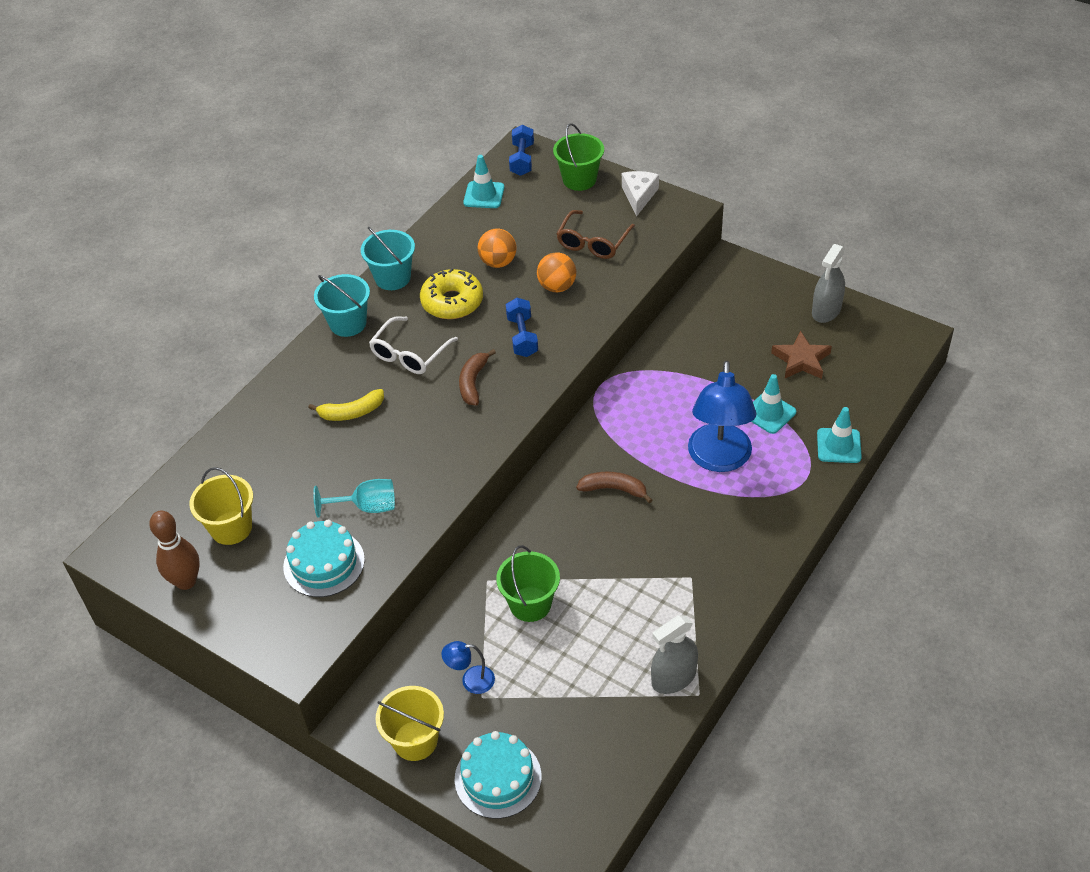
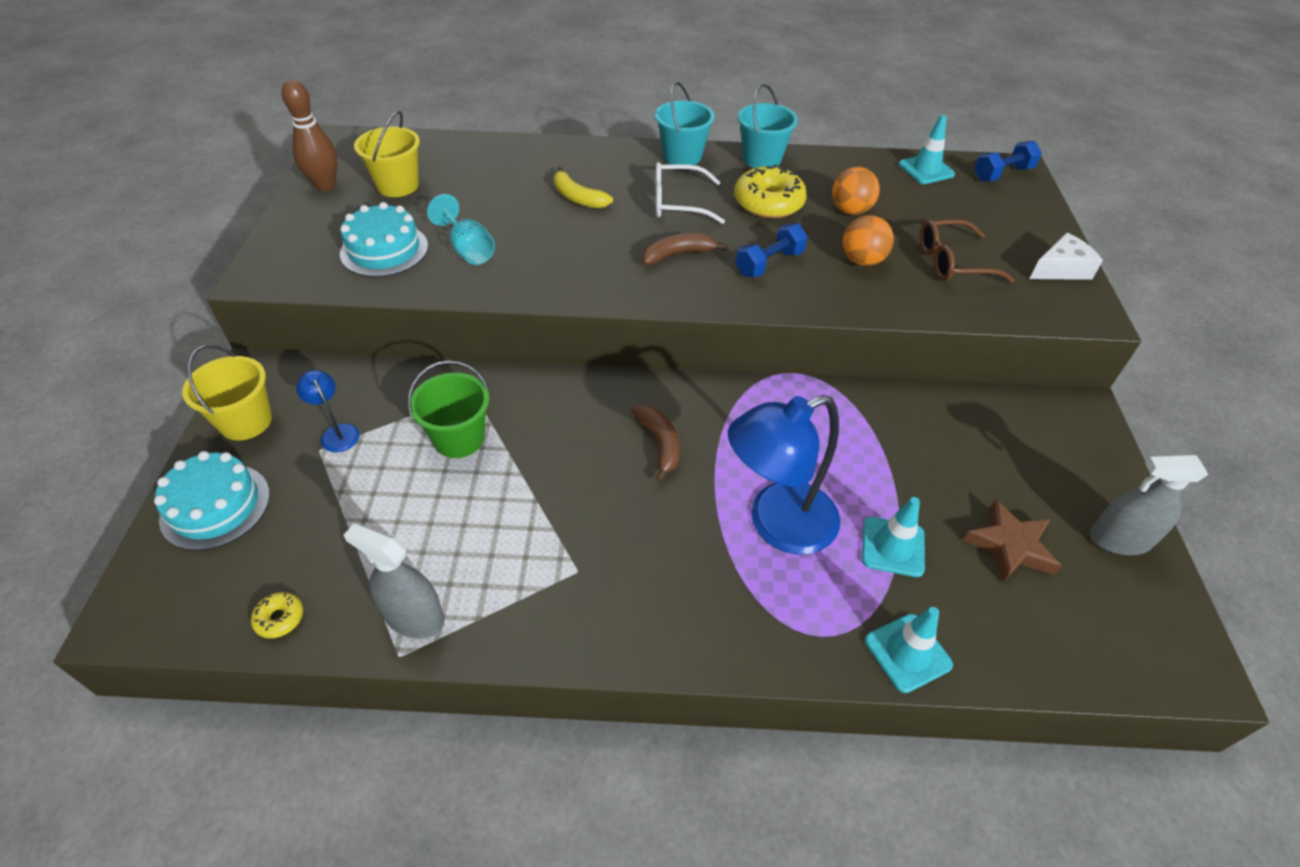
camera: 55 degrees right, 0 degrees up
(579, 179) = (1026, 219): green bucket -> none
(629, 756) = (280, 618): none -> yellow donut

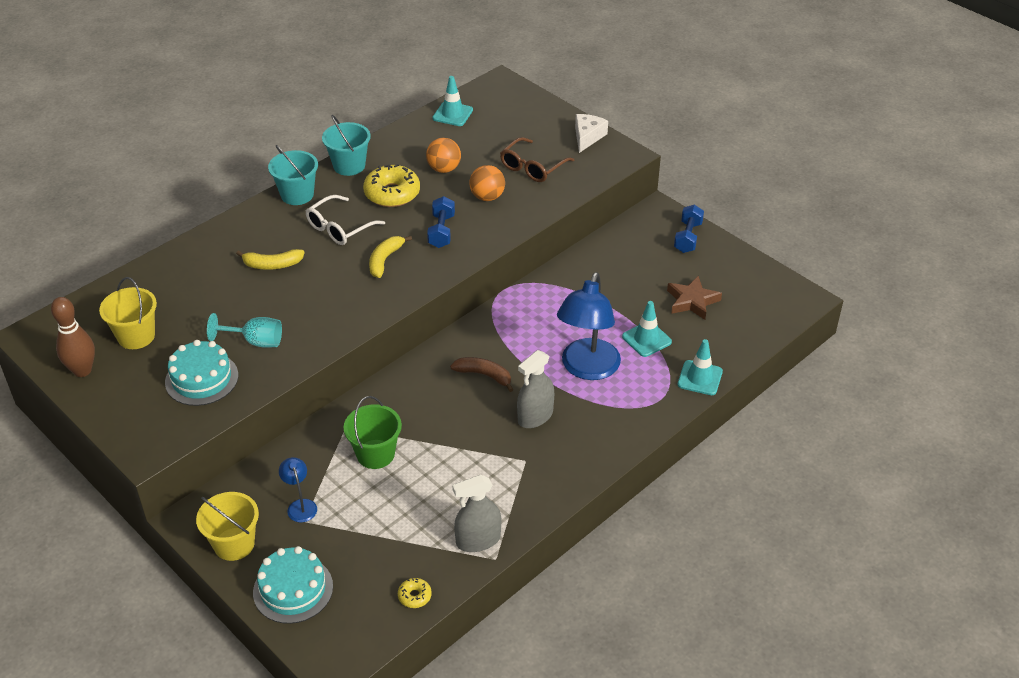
camera: 45 degrees left, 5 degrees down
(337, 432) = (300, 505): blue lamp -> blue lamp turned 60 degrees clockwise
(677, 255) = (385, 260): brown banana -> yellow banana
(1002, 174) = (496, 92): blue dumbbell -> blue dumbbell (687, 237)
(1119, 539) = (730, 265): grey spray bottle -> grey spray bottle (535, 416)

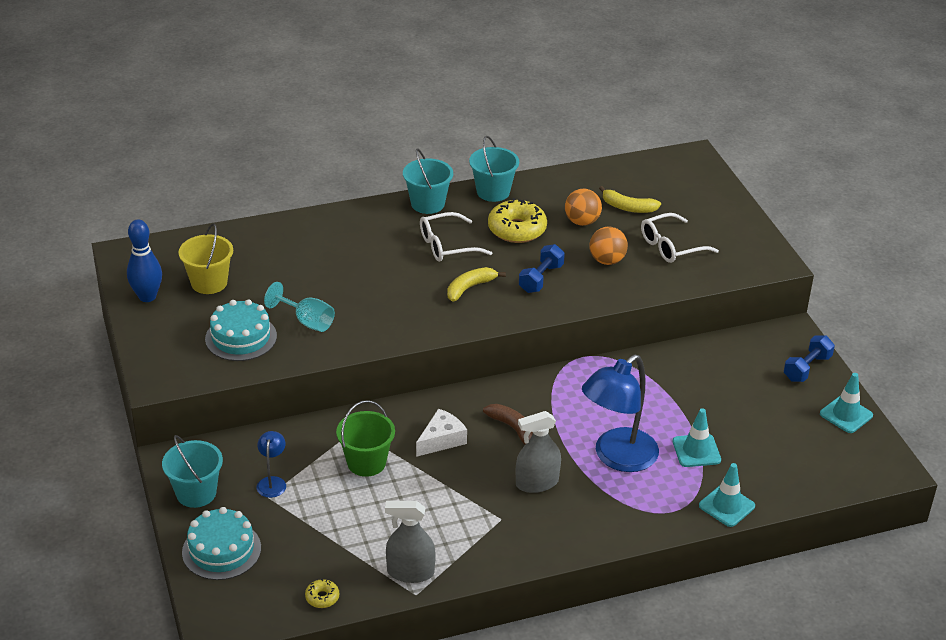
camera: 25 degrees right, 5 degrees down
(82, 370) = (147, 297): brown bowling pin -> blue bowling pin
(234, 544) = (196, 493): yellow bucket -> turquoise bucket
(272, 265) = (365, 259): yellow banana -> yellow banana (628, 207)
(452, 114) = (625, 173): turquoise traffic cone -> turquoise traffic cone (846, 415)
(532, 167) = (671, 246): brown glasses -> white glasses
(587, 137) = (748, 234): white cheese -> white cheese (441, 440)
(692, 301) = (769, 431): brown star -> none

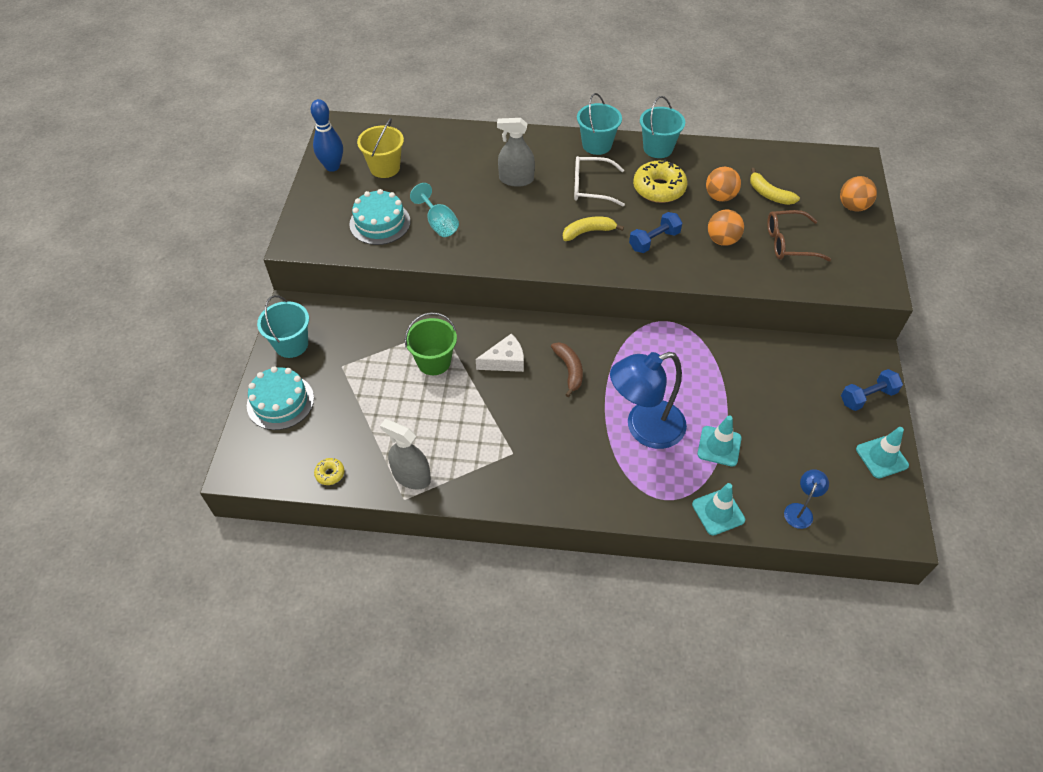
camera: 25 degrees right, 15 degrees up
(272, 482) = (352, 354): blue lamp -> blue lamp (800, 510)
(537, 483) = (561, 429): grey spray bottle -> grey spray bottle (516, 179)
(671, 246) = (789, 243): white glasses -> brown glasses
(712, 199) = (852, 206): none -> orange ball

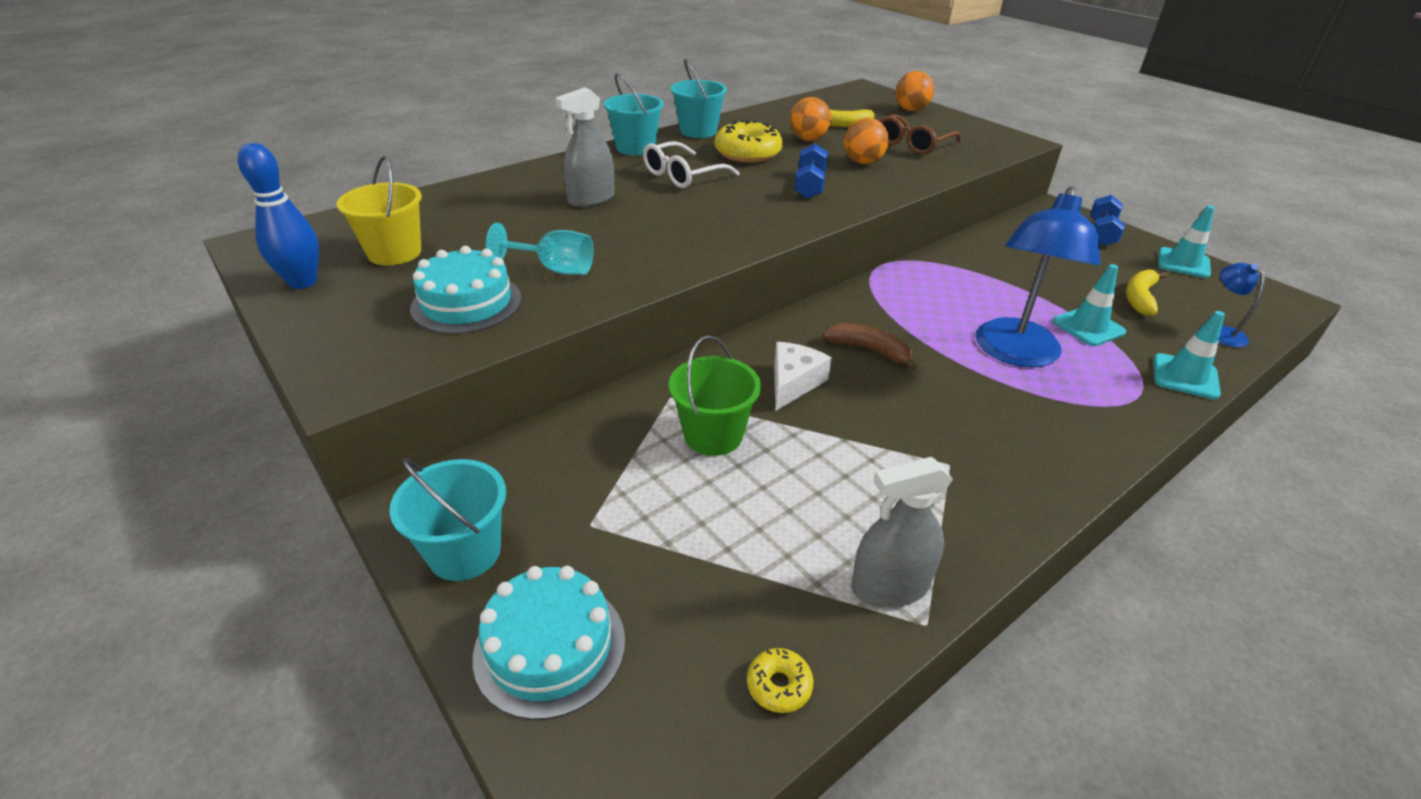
camera: 45 degrees left, 15 degrees down
(588, 232) = (738, 205): yellow banana -> yellow banana (1139, 298)

